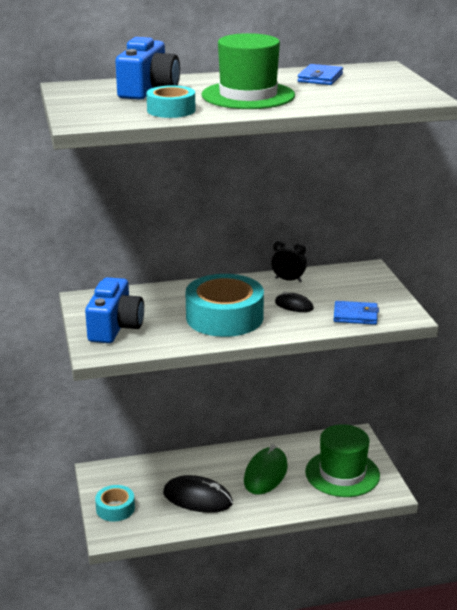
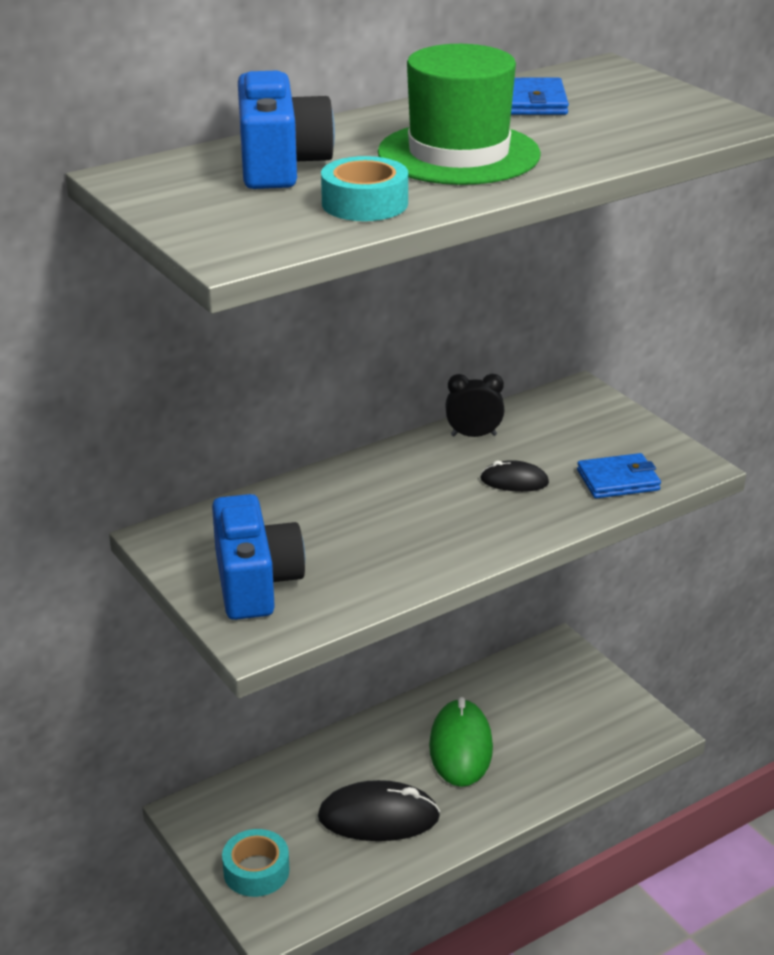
camera: 20 degrees left, 5 degrees up
(224, 317) = (421, 525): turquoise tape -> none
(342, 473) = (573, 717): green hat -> none

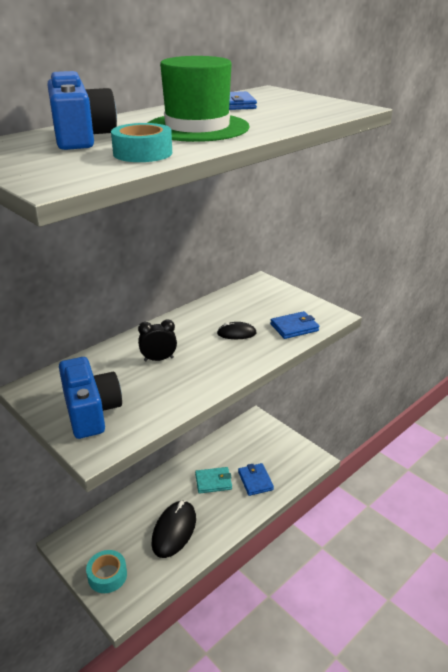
camera: 10 degrees left, 0 degrees up
(378, 817) = (174, 530): black mouse -> black mouse turned 60 degrees counterclockwise
(461, 747) = (213, 482): green mouse -> turquoise wallet
(473, 435) = (208, 310): black clock -> black clock (158, 359)
(537, 755) = (255, 481): none -> blue wallet

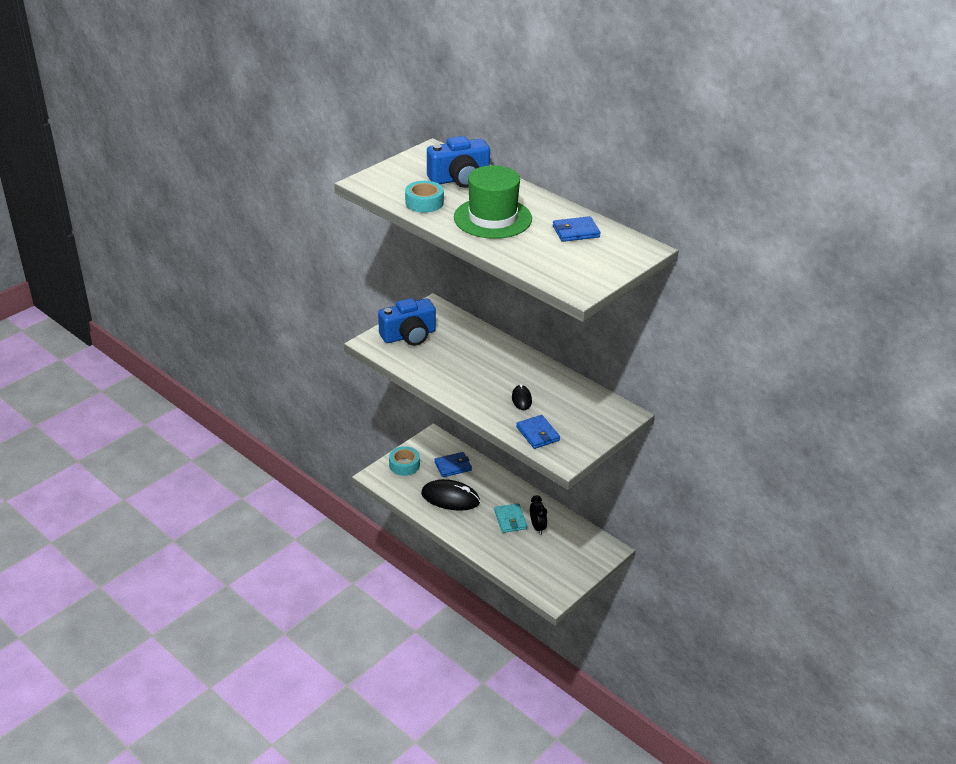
camera: 85 degrees right, 5 degrees up
(158, 359) = (476, 359): black clock -> black clock (537, 527)
(255, 481) = (515, 549): blue wallet -> blue wallet (453, 466)

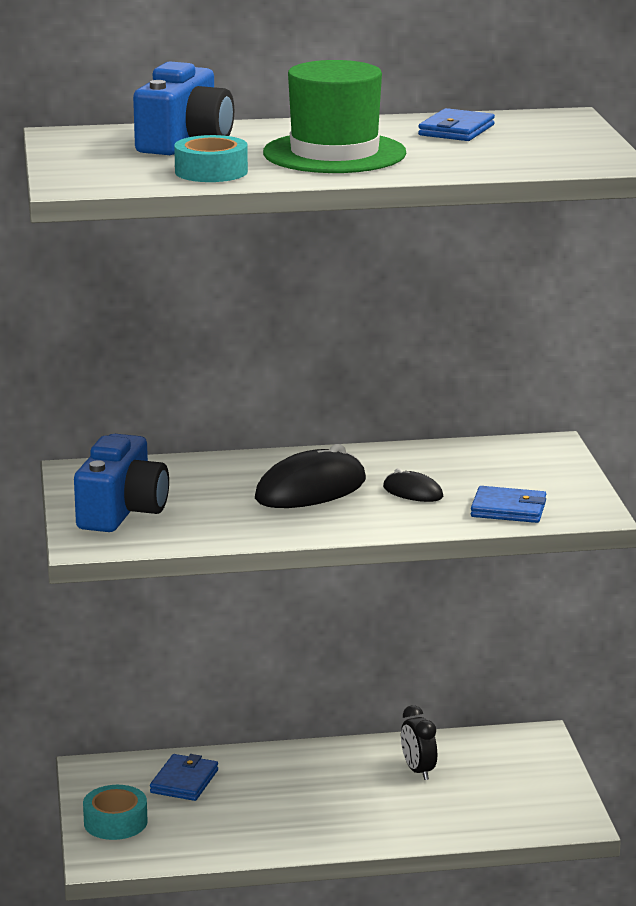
camera: 50 degrees left, 15 degrees down
(450, 498) = (252, 814): black mouse -> black mouse (310, 489)
(510, 520) = (372, 785): turquoise wallet -> none
(537, 527) = (418, 771): black clock -> black clock turned 135 degrees counterclockwise

